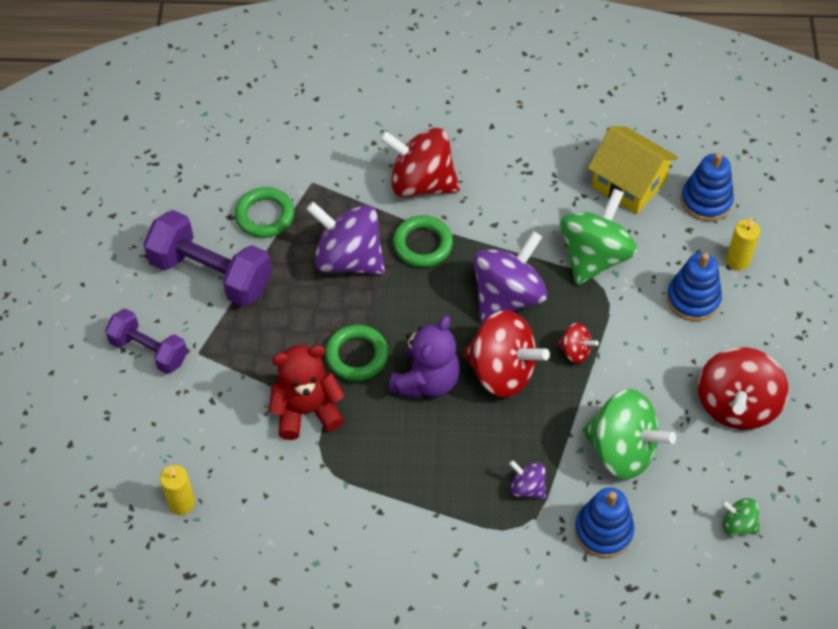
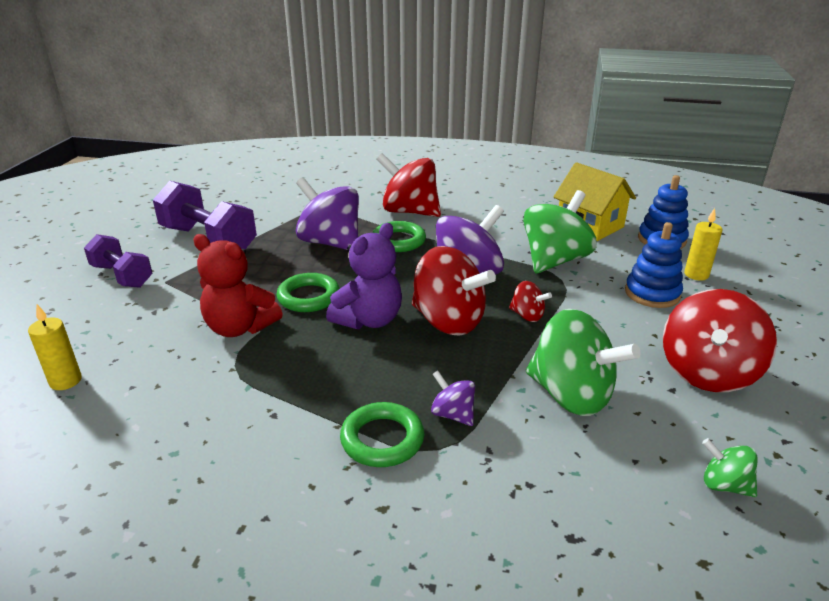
camera: 10 degrees right, 25 degrees down
(265, 216) = (273, 216): green ring -> green ring (382, 439)
(306, 411) = (240, 328): red teddy bear -> red teddy bear turned 150 degrees counterclockwise
(603, 531) = (541, 468): blue stacking toy -> none

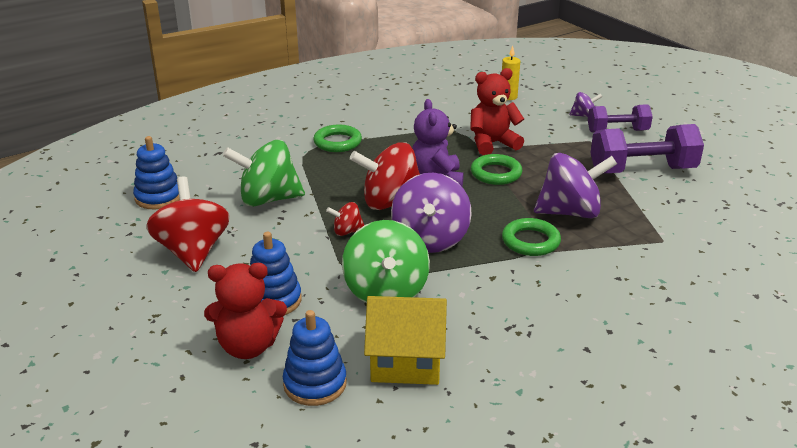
camera: 135 degrees right, 0 degrees up
(409, 211) = (585, 277): red spinning top -> none
(452, 414) = (319, 164): purple spinning top -> purple spinning top (583, 116)
(696, 275) = (248, 346): yellow candle -> red teddy bear
(724, 485) = (158, 197): green spinning top -> blue stacking toy

